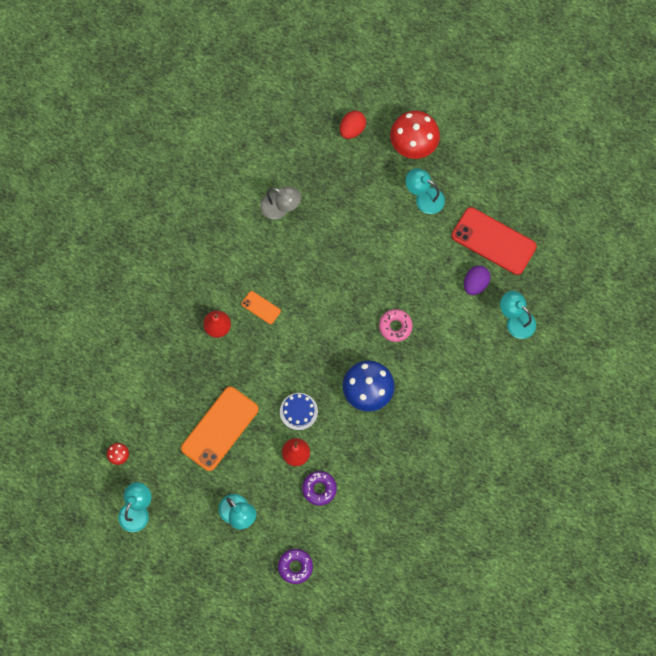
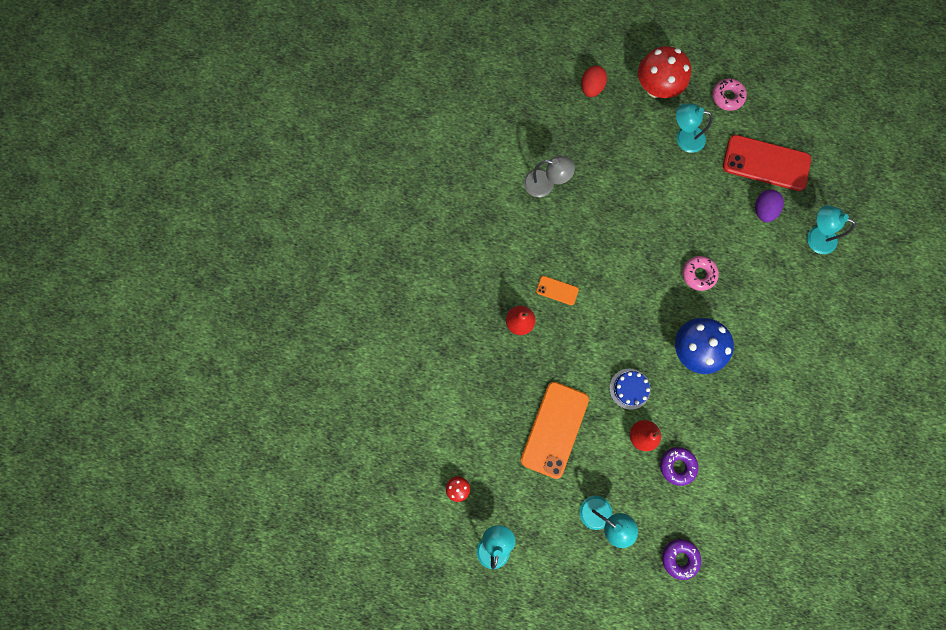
camera: 15 degrees left, 5 degrees up
(478, 170) = (727, 97): none -> pink donut

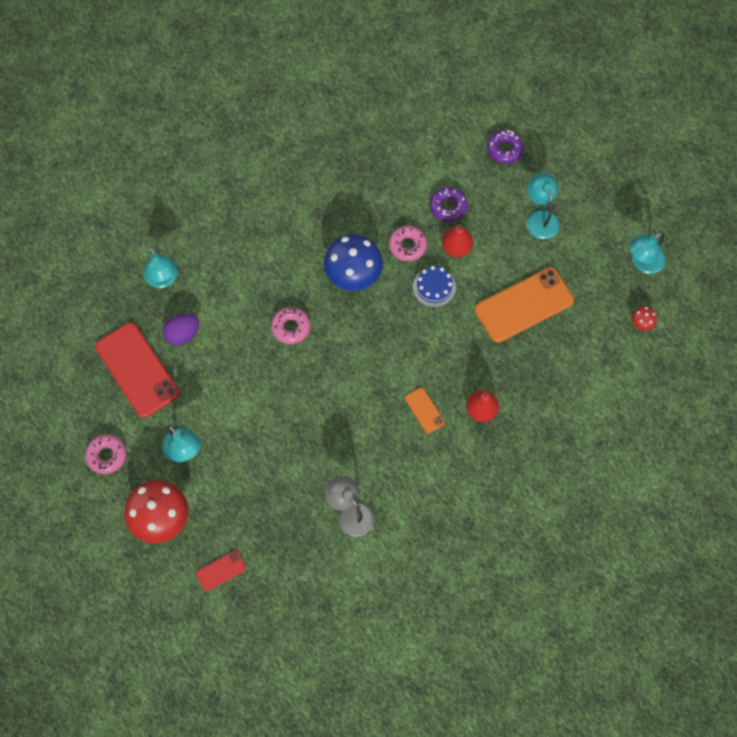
camera: 140 degrees left, 10 degrees down
(591, 88) = (221, 570): red egg -> red phone
(677, 406) = (407, 246): none -> pink donut

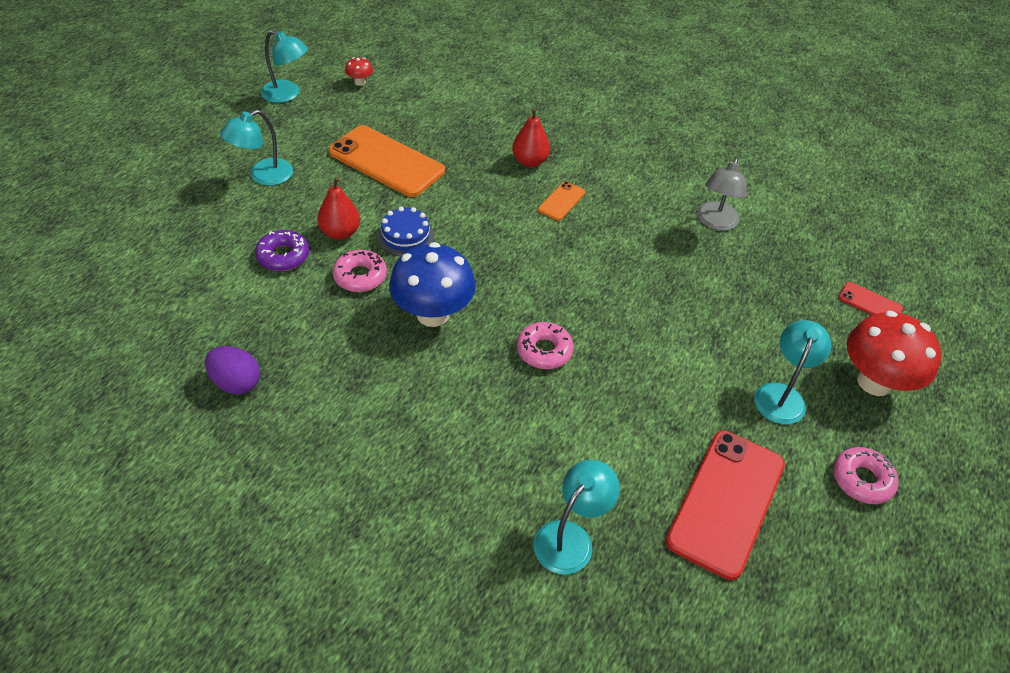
camera: 120 degrees left, 20 degrees down
(183, 334) = (636, 469): purple egg -> purple egg (236, 383)
(504, 149) = (171, 229): purple donut -> none

